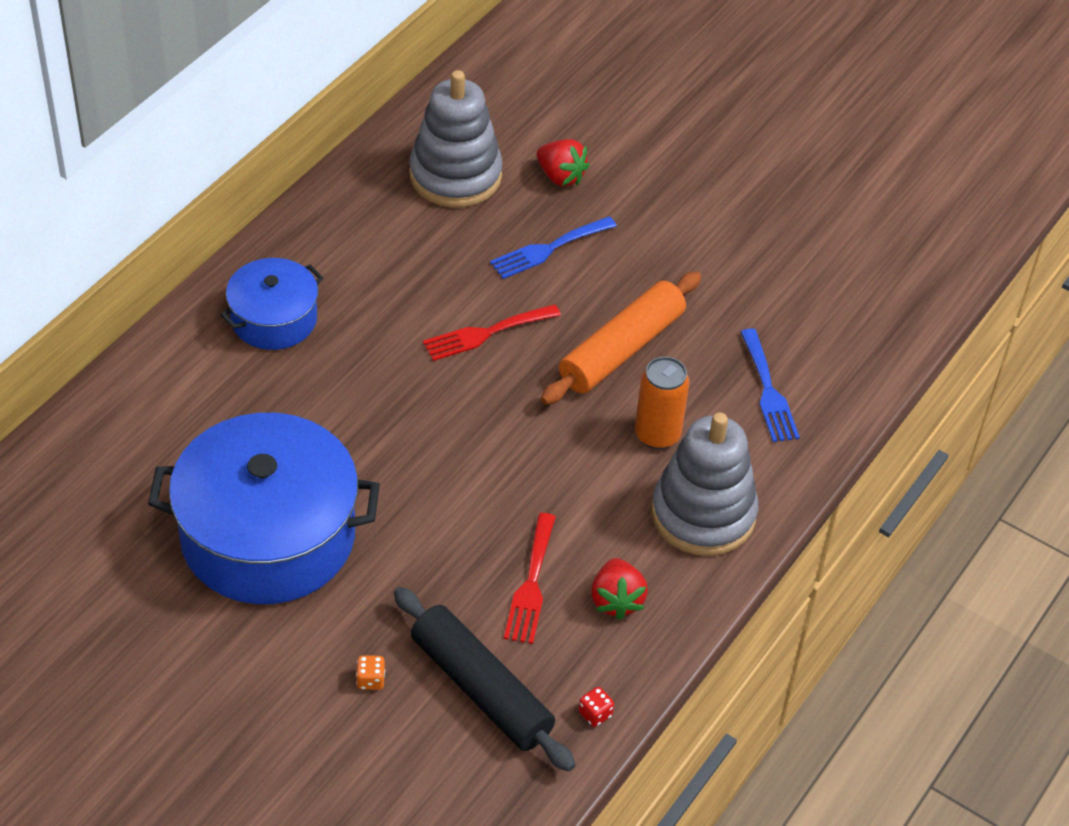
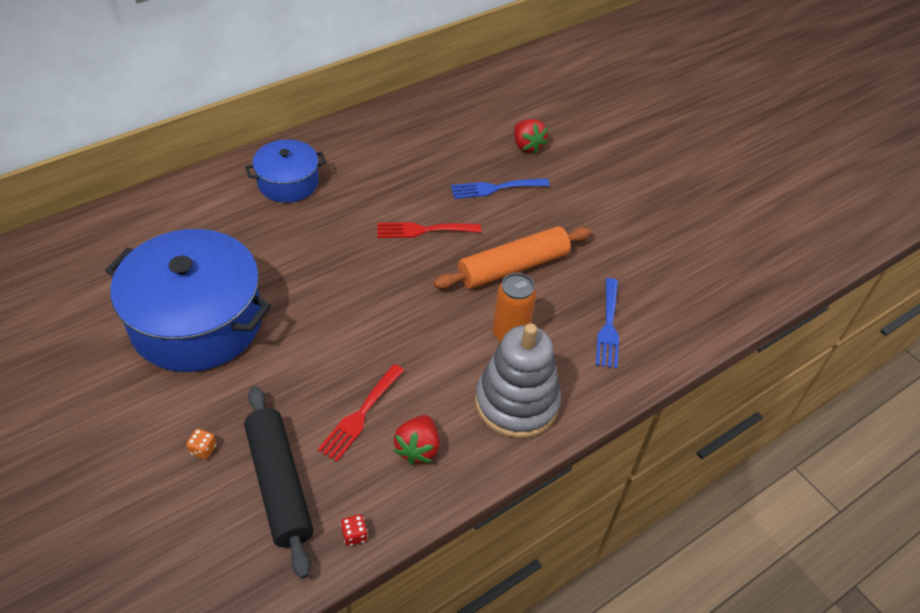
camera: 20 degrees right, 0 degrees up
(455, 176) = (456, 128): grey stacking toy -> none

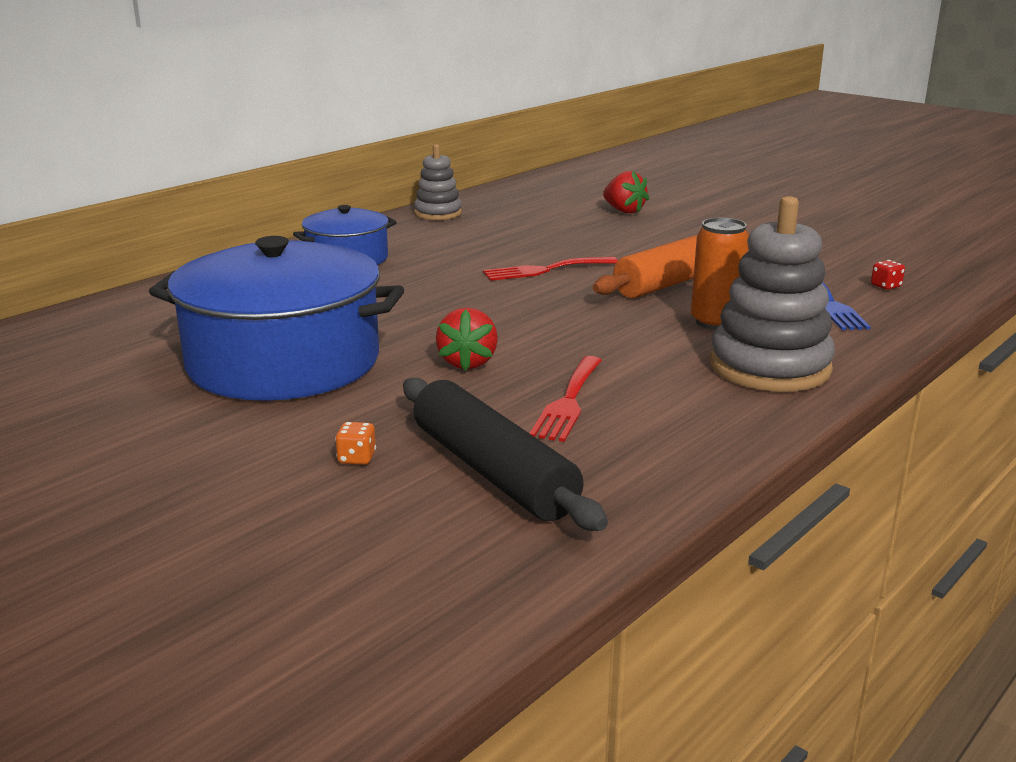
camera: 10 degrees left, 25 degrees down
(354, 535) = (639, 498): red dice -> red dice (885, 286)
(381, 122) = (438, 213): none -> grey stacking toy
(418, 448) = (670, 416): red strawberry -> red strawberry (467, 362)
(495, 188) = (609, 237): blue fork -> none

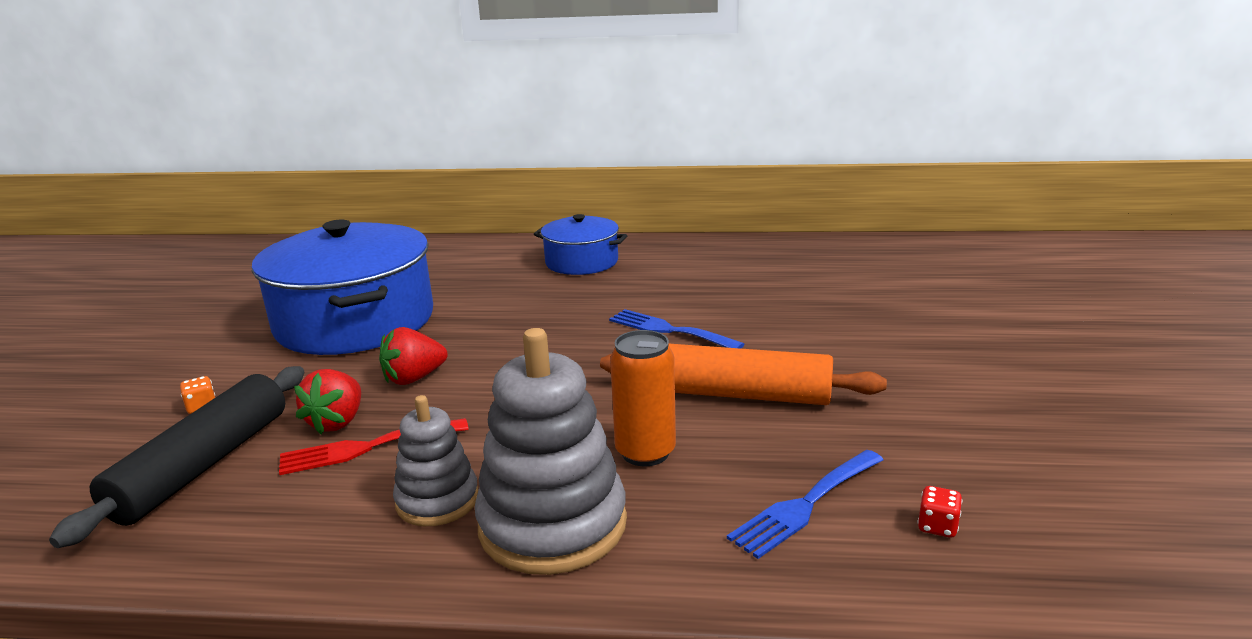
camera: 55 degrees right, 0 degrees up
(438, 213) = (738, 247): grey stacking toy -> grey stacking toy (437, 500)
(544, 270) = (668, 330): red fork -> blue fork
(624, 211) = (900, 303): red strawberry -> red strawberry (337, 422)

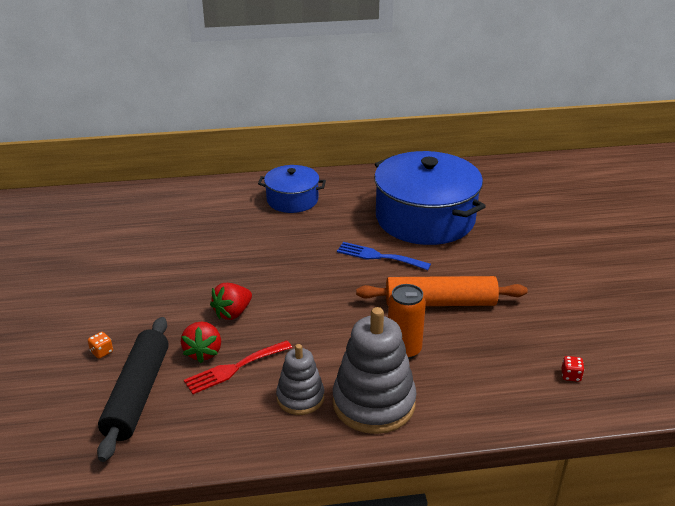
camera: 15 degrees left, 10 degrees up
(355, 321) = (160, 269): blue pot -> blue pot (425, 218)
(804, 505) = (502, 372): blue fork -> none

